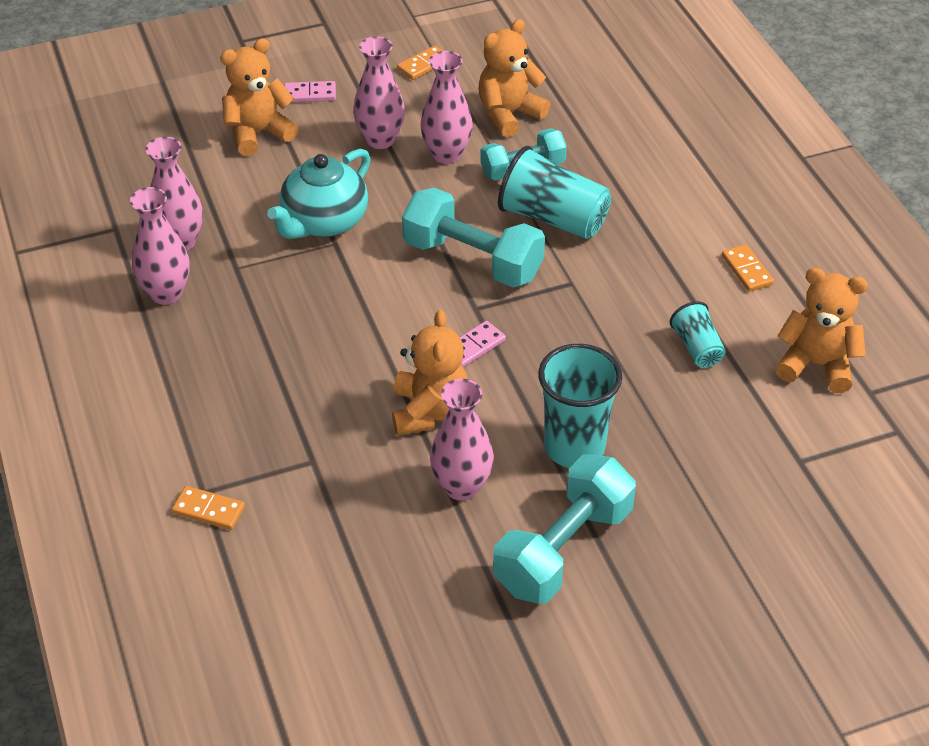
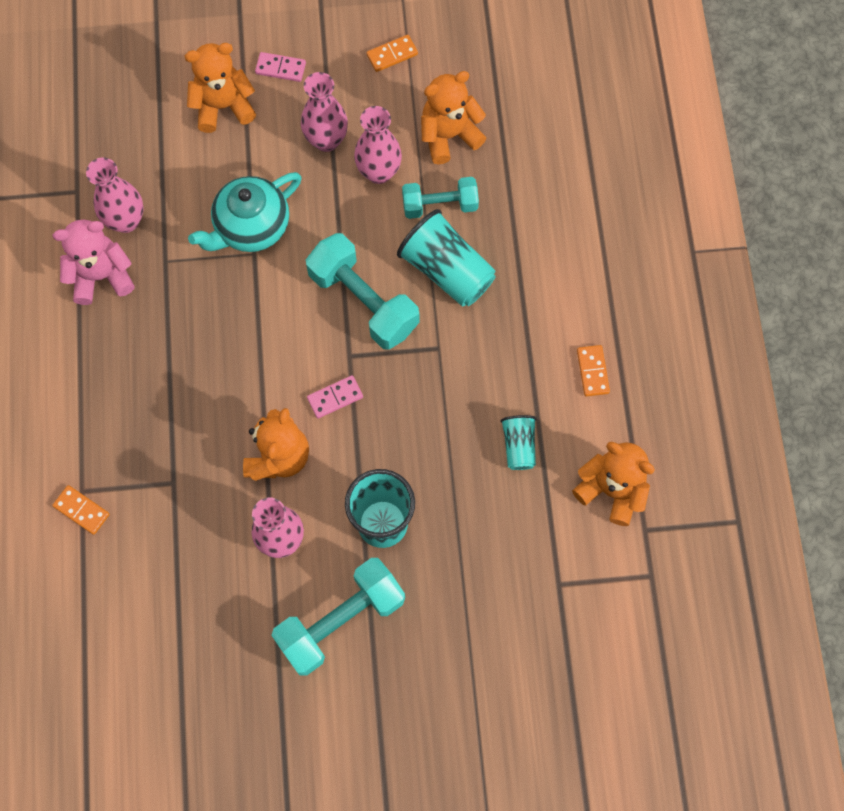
camera: 15 degrees right, 25 degrees up
(166, 293) = (101, 276): pink vase -> pink teddy bear

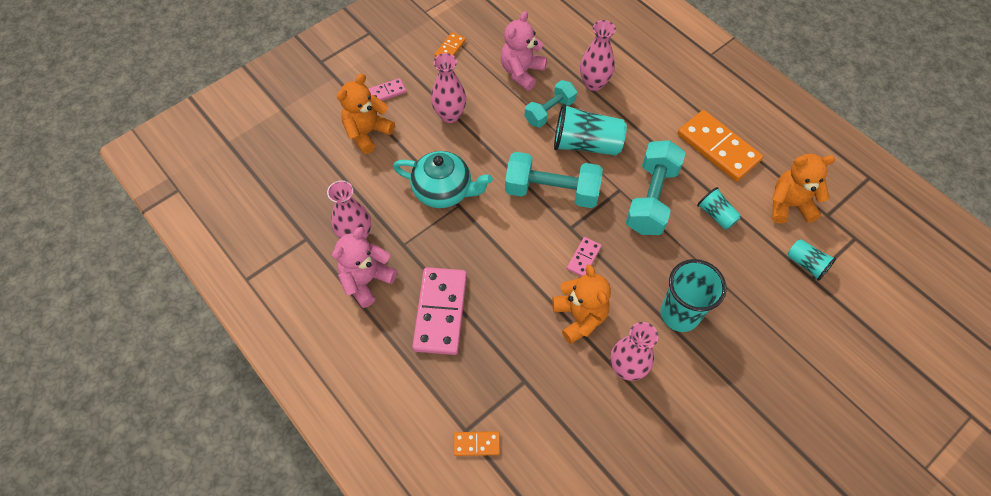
camera: 35 degrees left, 10 degrees down
(147, 357) = (440, 312): none -> pink domino
(251, 227) = (444, 191): turquoise teapot -> turquoise teapot turned 90 degrees counterclockwise
(341, 621) = (709, 393): turquoise dumbbell -> turquoise dumbbell (651, 198)
(379, 172) = (497, 114): pink vase -> pink vase (594, 83)
(449, 135) = (522, 72): orange teddy bear -> pink teddy bear
(567, 565) = (806, 264): none -> turquoise cup
(592, 371) = (718, 148): orange domino -> orange domino, size x2.12

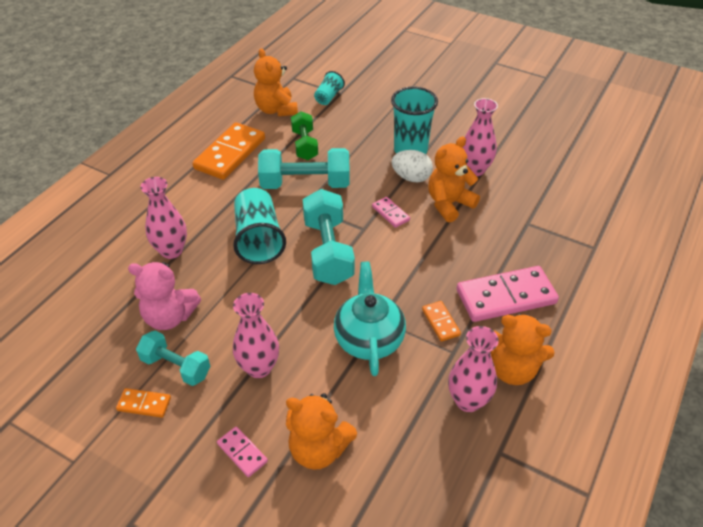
camera: 110 degrees left, 15 degrees down
(366, 280) = (512, 369): pink teddy bear -> orange teddy bear
(476, 444) = (599, 238): orange domino -> orange domino (440, 322)
(550, 111) = (223, 277): turquoise dumbbell -> turquoise dumbbell (176, 367)
(584, 258) = (390, 213): pink domino -> pink domino turned 45 degrees clockwise
(632, 297) = (411, 178): none -> white egg
(716, 215) = (304, 145): turquoise cup -> green dumbbell

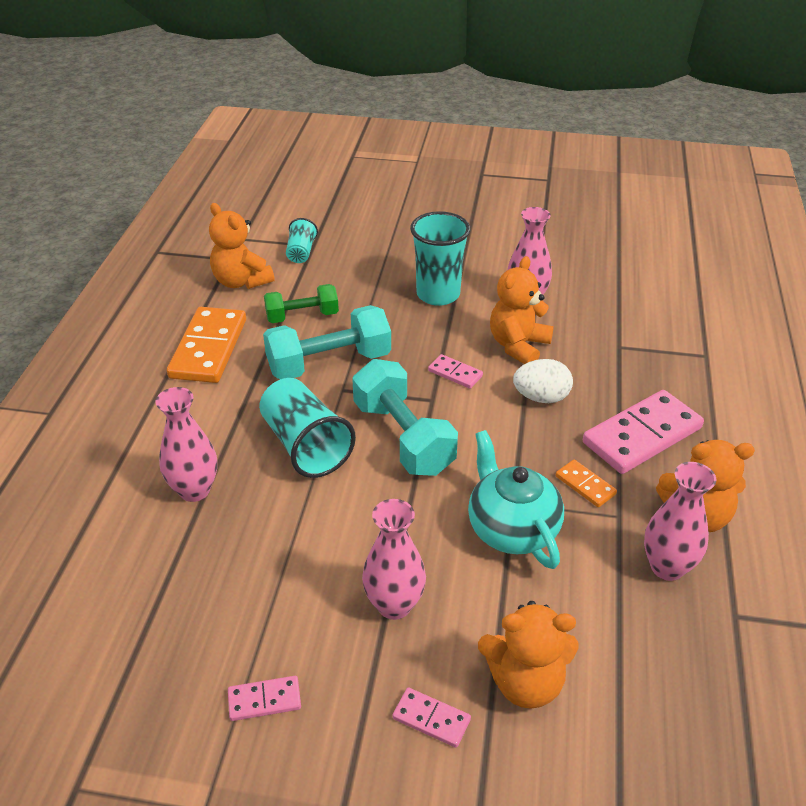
camera: 20 degrees left, 5 degrees down
(144, 404) = (264, 700): orange domino -> pink domino
(169, 317) = (238, 576): pink teddy bear -> none
(176, 367) = (282, 637): turquoise dumbbell -> none
(304, 145) = (302, 316): green dumbbell -> green dumbbell turned 75 degrees counterclockwise
(411, 178) = (456, 326): white egg -> white egg (541, 397)

